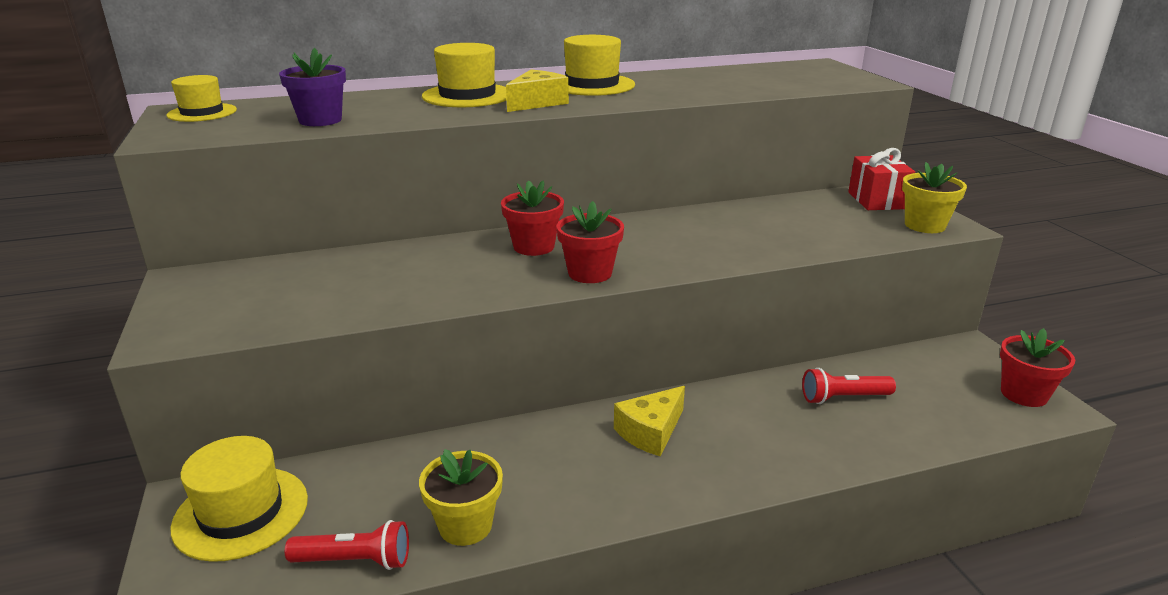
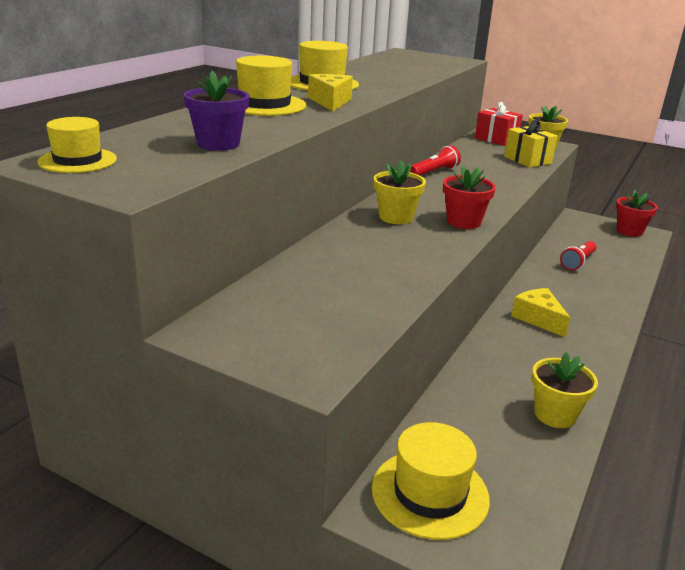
camera: 45 degrees left, 0 degrees up
(355, 561) = (544, 469): red flashlight -> red flashlight (434, 172)
(534, 247) = (396, 217): red flower pot -> yellow flower pot
(651, 432) = (538, 319): yellow cheese -> yellow cheese turned 150 degrees clockwise
(856, 234) = (527, 160): none -> yellow gift

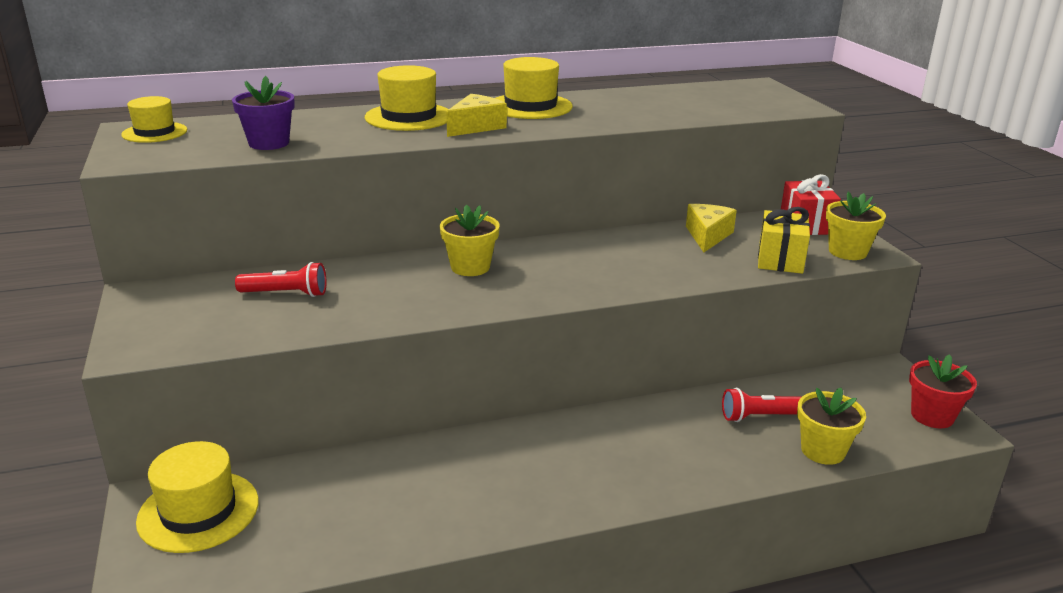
camera: 45 degrees right, 0 degrees up
(434, 172) = (623, 238): red flashlight -> red flashlight (286, 294)
(463, 222) = (522, 295): red flower pot -> none
(538, 319) = (576, 445): yellow cheese -> yellow cheese (707, 236)
(555, 414) = (403, 526): yellow flower pot -> yellow flower pot (823, 451)

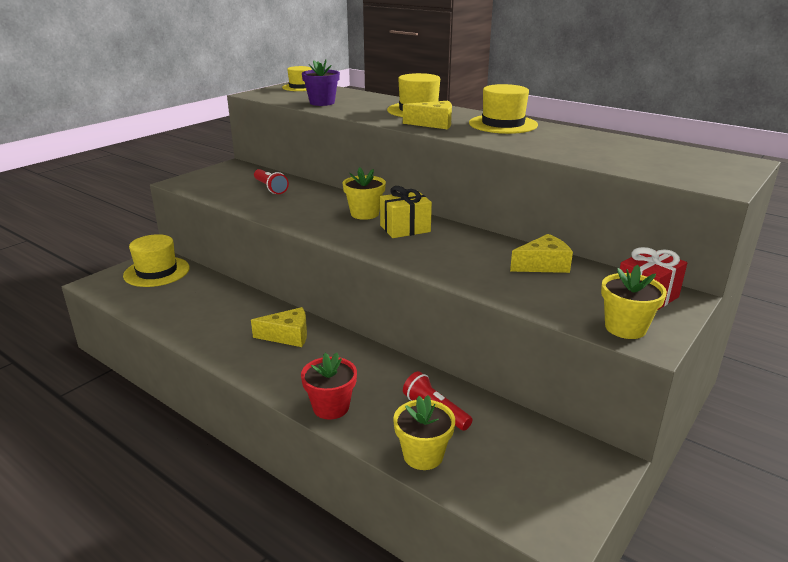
camera: 55 degrees right, 0 degrees up
(530, 454) = (288, 336): none -> yellow cheese
(780, 260) = (551, 302): yellow gift -> yellow gift (405, 228)
(932, 416) = (558, 509): red flower pot -> red flower pot (331, 407)

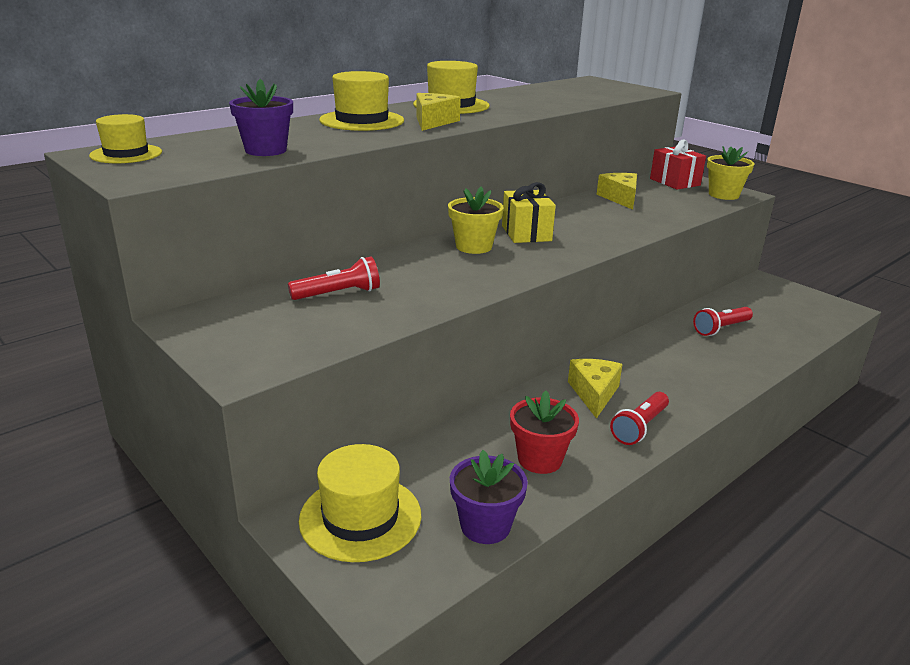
camera: 80 degrees left, 0 degrees up
(142, 304) = (485, 526): none -> purple flower pot
(241, 356) = (639, 427): none -> red flashlight
(331, 407) = (728, 376): red flower pot -> red flower pot (540, 459)
(423, 455) = (782, 341): yellow flower pot -> none

